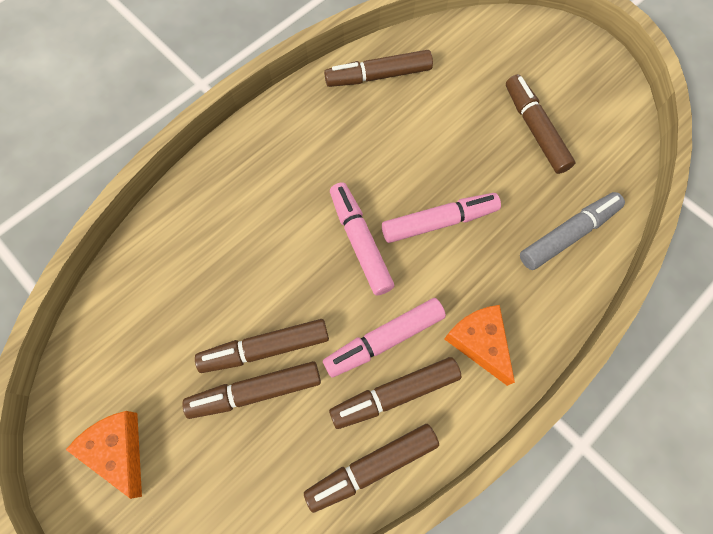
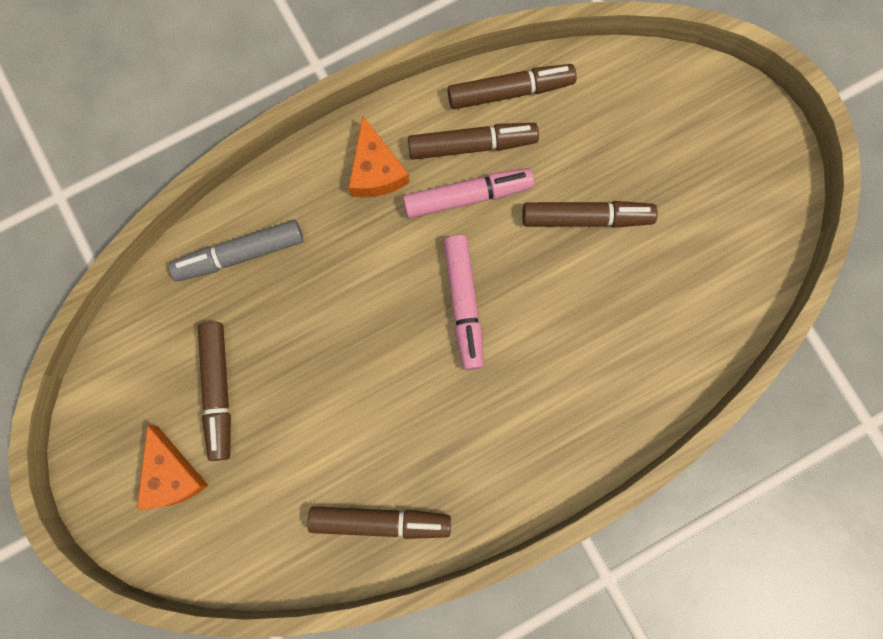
camera: 165 degrees left, 10 degrees up
(118, 450) = (736, 162): orange cheese -> orange cheese (172, 475)
(255, 391) = (602, 181): brown marker -> none
(439, 222) = (371, 304): pink marker -> none

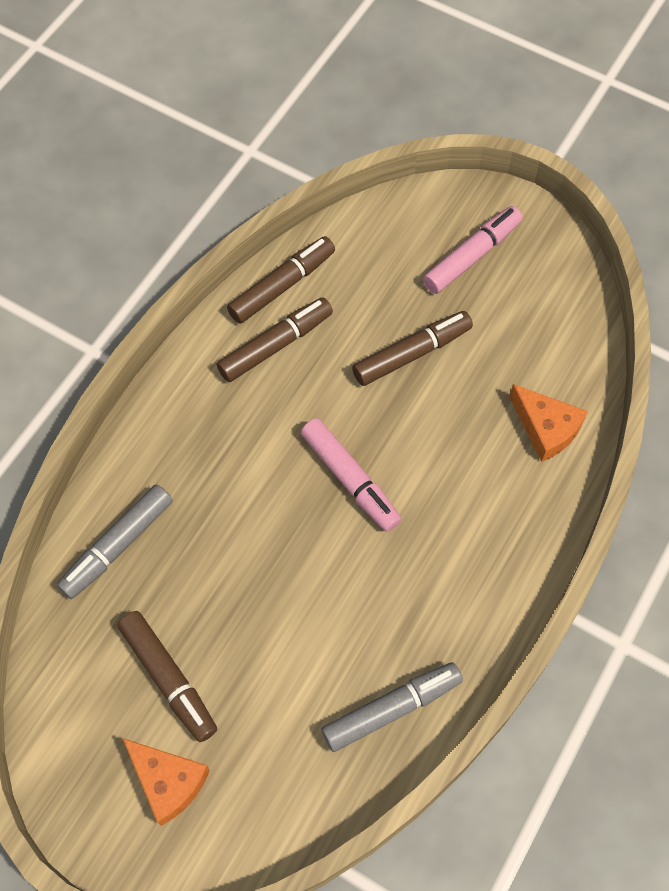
camera: 30 degrees left, 15 degrees down
(376, 170) = (202, 409): orange cheese -> orange cheese (546, 428)
(380, 521) = (392, 709): brown marker -> grey marker
(468, 196) = (298, 389): pink marker -> pink marker (472, 256)

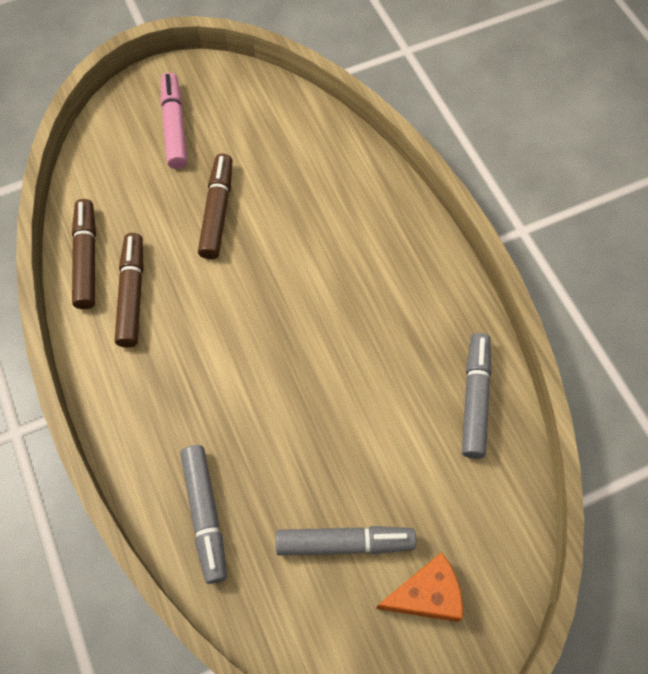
camera: 55 degrees left, 0 degrees up
(168, 679) = (344, 543): brown marker -> grey marker
(350, 479) = (282, 314): pink marker -> none
(546, 428) = (341, 170): orange cheese -> none

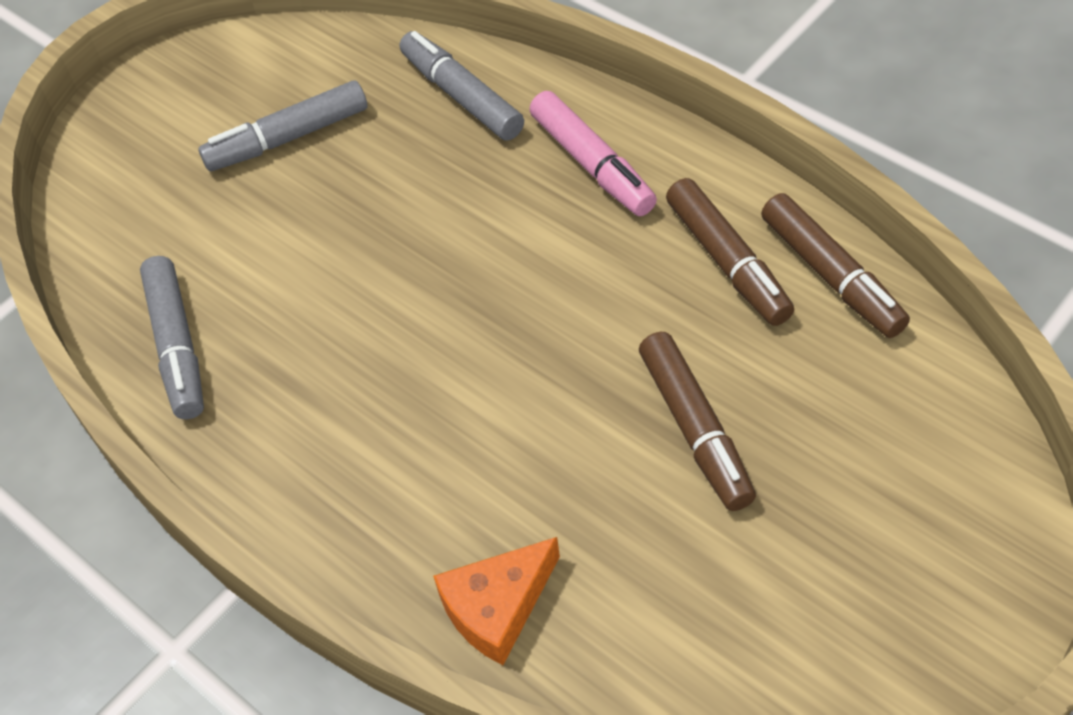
camera: 160 degrees right, 10 degrees down
(175, 126) = (882, 541): pink marker -> pink marker (592, 164)
(426, 594) = (175, 135): orange cheese -> orange cheese (497, 607)

